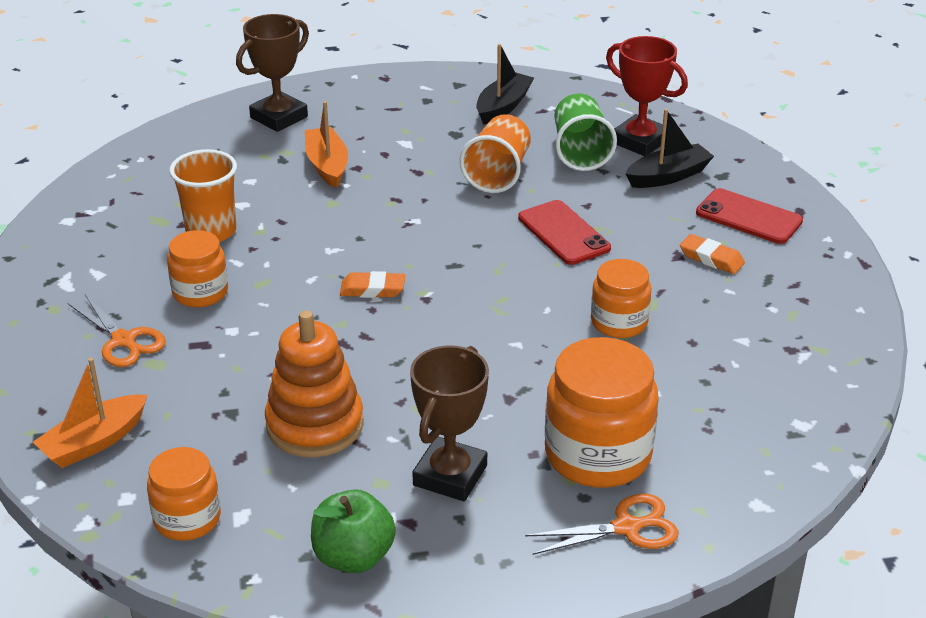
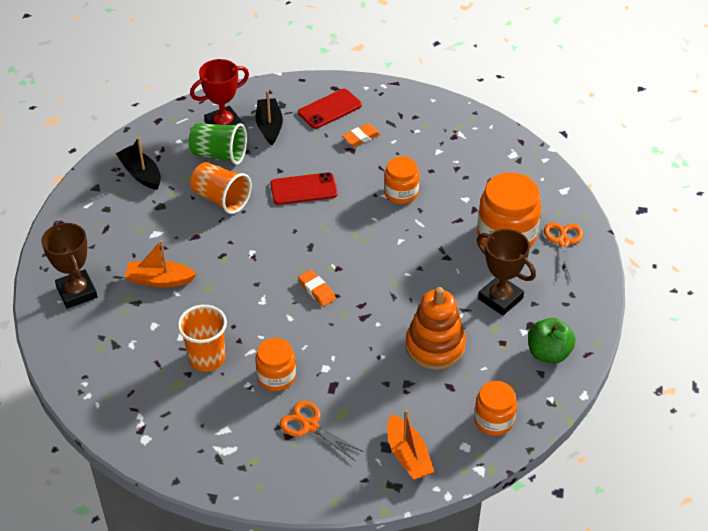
camera: 70 degrees left, 10 degrees up
(123, 340) = (310, 426): orange scissors -> orange scissors turned 120 degrees counterclockwise
(372, 289) = (316, 290): orange eraser -> orange eraser turned 60 degrees counterclockwise

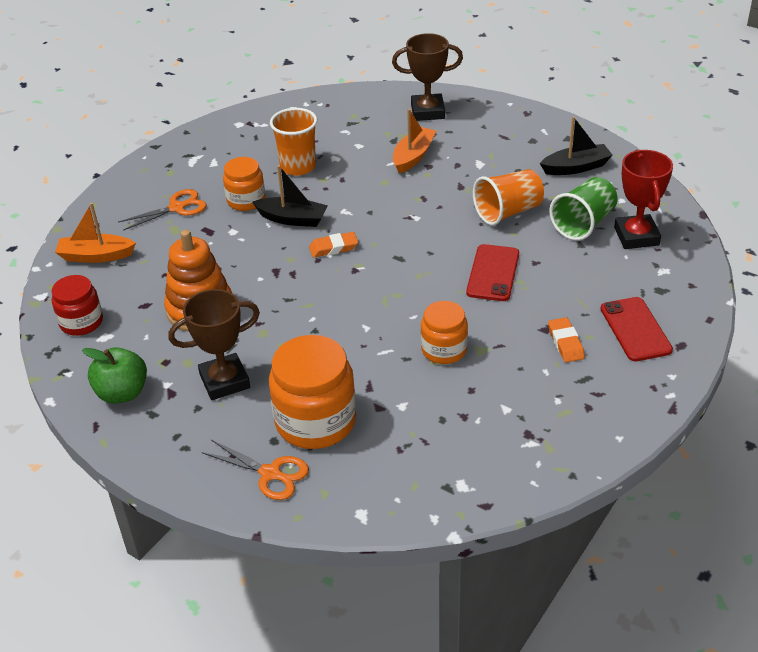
camera: 115 degrees right, 5 degrees down
(269, 126) = (620, 271): black boat -> black boat (292, 219)
(493, 420) = (81, 322): orange jar -> red jar

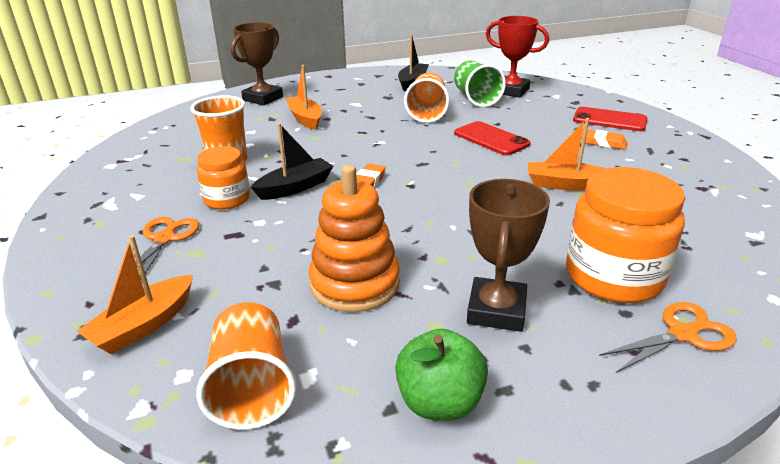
camera: 55 degrees left, 10 degrees down
(81, 322) = (252, 387): red jar -> orange cup
(444, 350) = (565, 185): orange jar -> orange boat

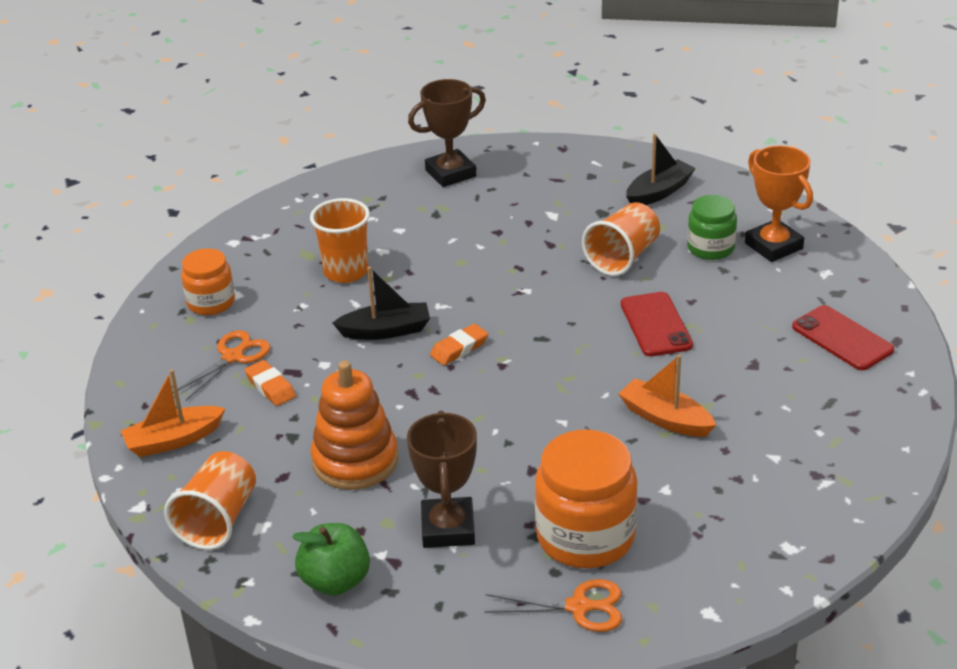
camera: 30 degrees right, 5 degrees up
(227, 199) = (313, 325): orange jar -> orange jar (211, 302)
(305, 119) = (472, 226): orange boat -> none
(476, 98) = (710, 248): green cup -> green jar
(496, 310) = (448, 528): brown trophy -> brown trophy turned 45 degrees counterclockwise
(511, 91) = (773, 246): red trophy -> orange trophy
(602, 143) = (784, 373): orange eraser -> orange eraser (270, 387)

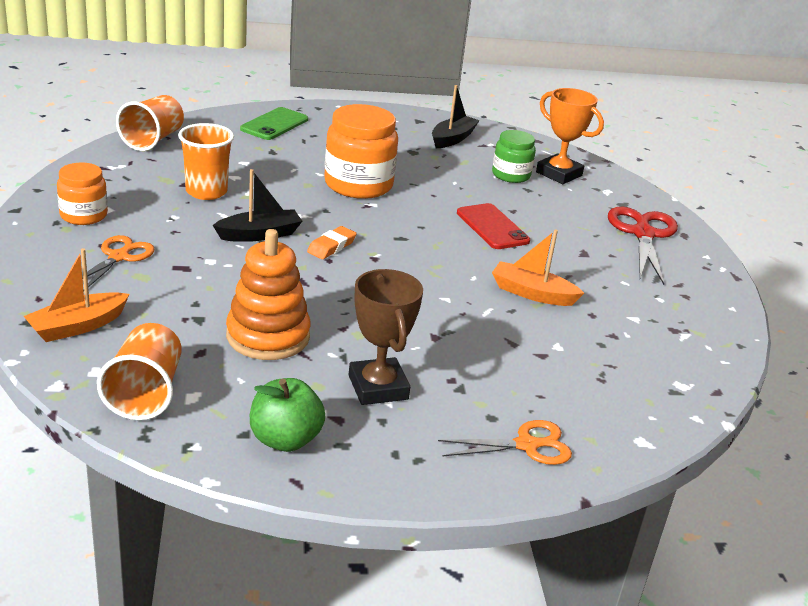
camera: 20 degrees left, 5 degrees down
(270, 387) = (164, 280): orange eraser -> none
(450, 173) = (274, 124): brown trophy -> green phone
(585, 536) = (506, 387): orange jar -> orange jar (358, 185)
(622, 257) = (443, 181): orange cup -> orange cup (153, 140)
(842, 338) = (643, 234): red phone -> red scissors

